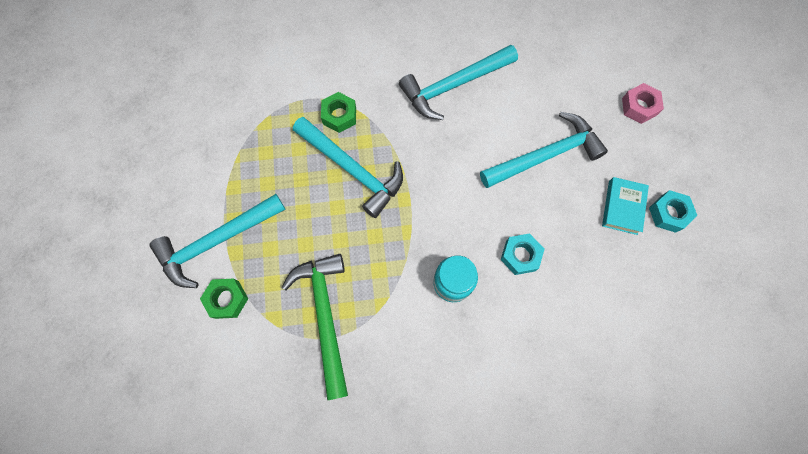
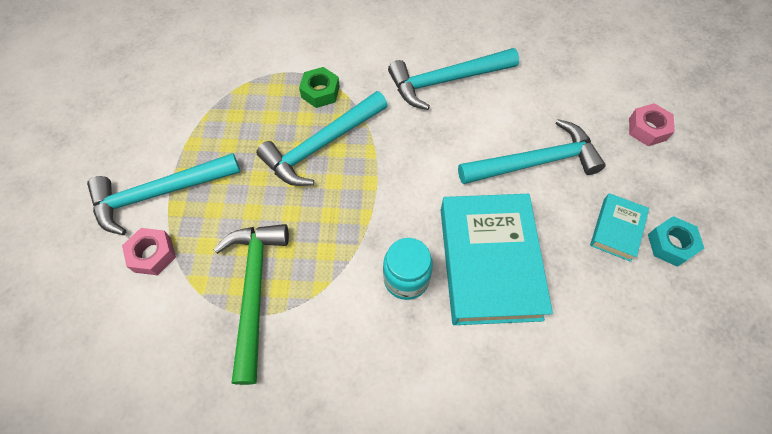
camera: 10 degrees right, 10 degrees down
(227, 299) = (152, 254): green nut -> pink nut
(352, 170) = (321, 145): turquoise hammer -> turquoise hammer turned 90 degrees clockwise
(520, 255) = (489, 262): turquoise nut -> turquoise book

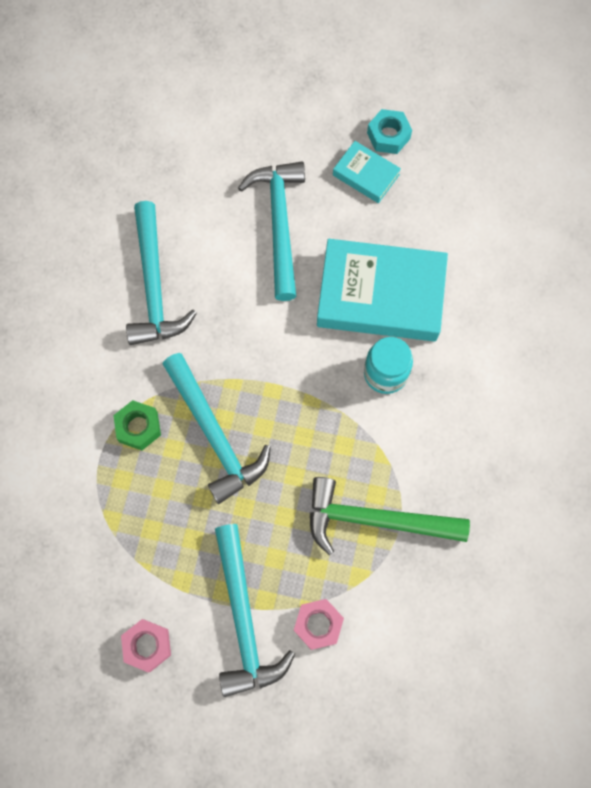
camera: 80 degrees left, 10 degrees up
(647, 129) = (261, 108): pink nut -> pink nut (147, 645)

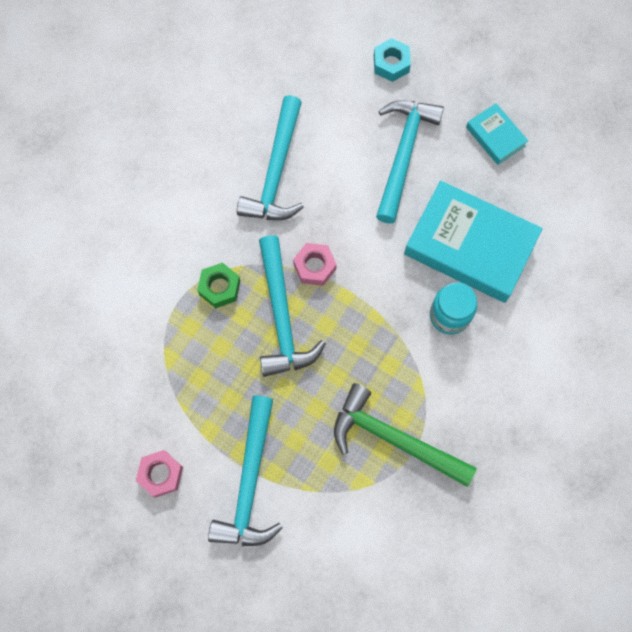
camera: 20 degrees right, 0 degrees up
(318, 624) = (311, 510): pink nut -> pink nut (314, 267)
(388, 136) = (528, 108): turquoise nut -> turquoise nut (391, 64)

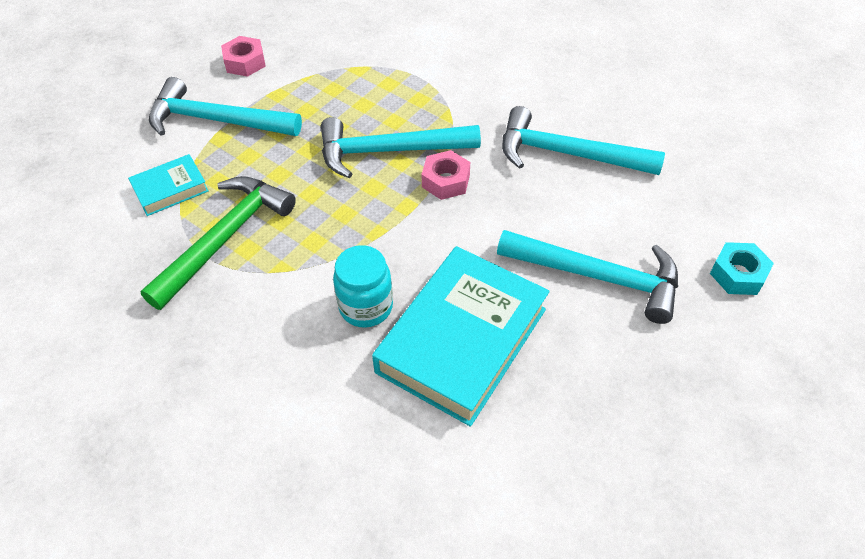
camera: 95 degrees right, 20 degrees down
(219, 288) = (428, 105): green nut -> none
(495, 136) = (635, 391): turquoise book -> turquoise book (170, 189)

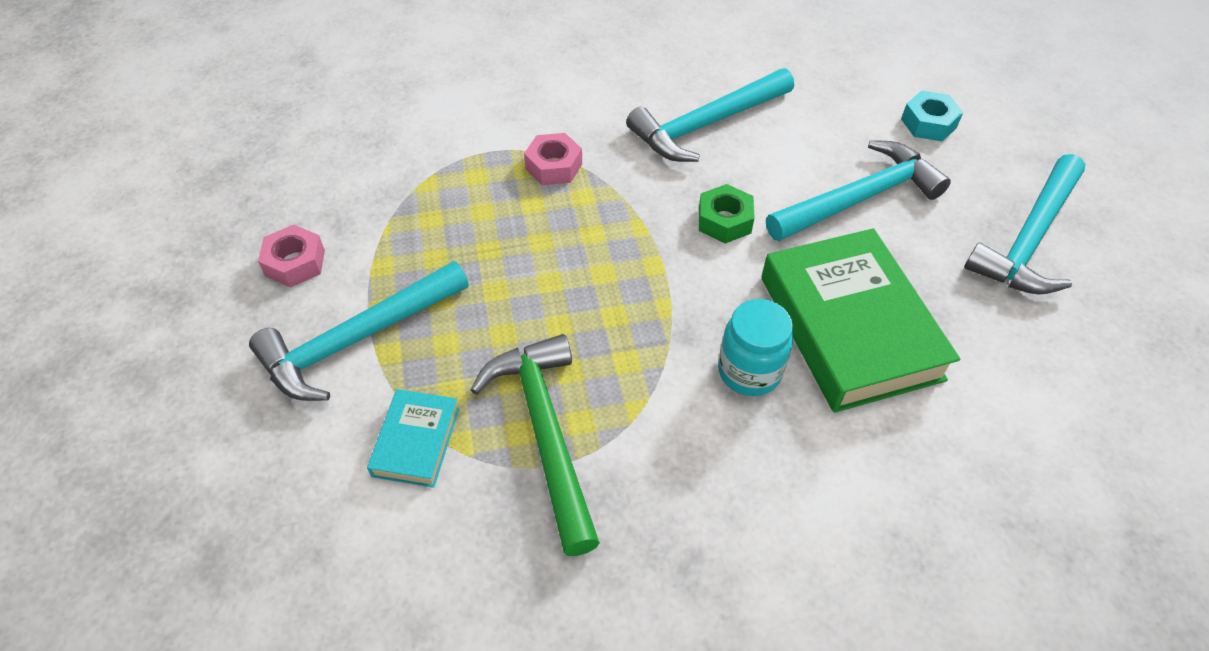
camera: 50 degrees left, 0 degrees up
(389, 151) = (568, 233): turquoise hammer -> turquoise hammer (1029, 239)
(445, 181) = (652, 219): pink nut -> pink nut (553, 166)
(462, 340) = (850, 327): turquoise book -> green book
(486, 217) = (724, 221): none -> green nut

